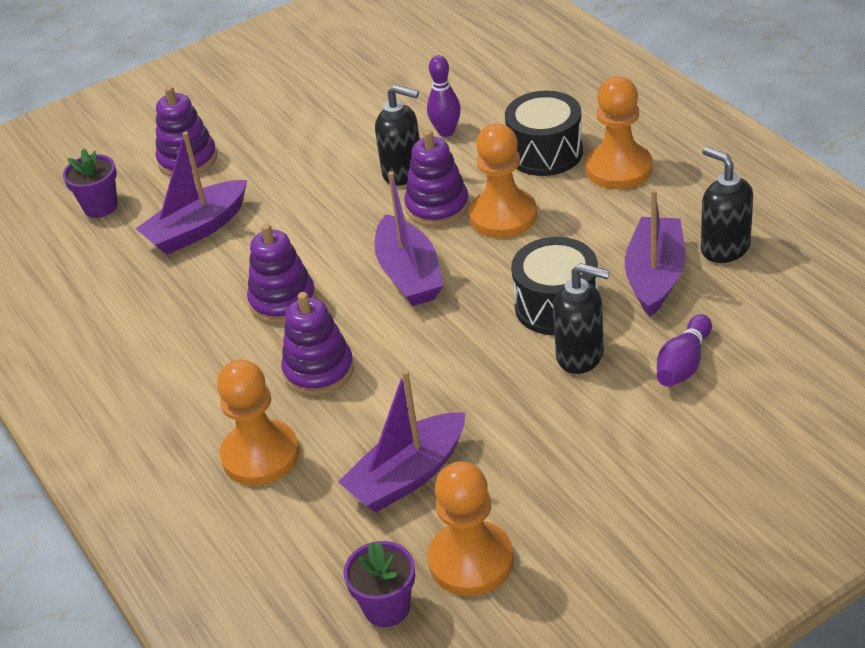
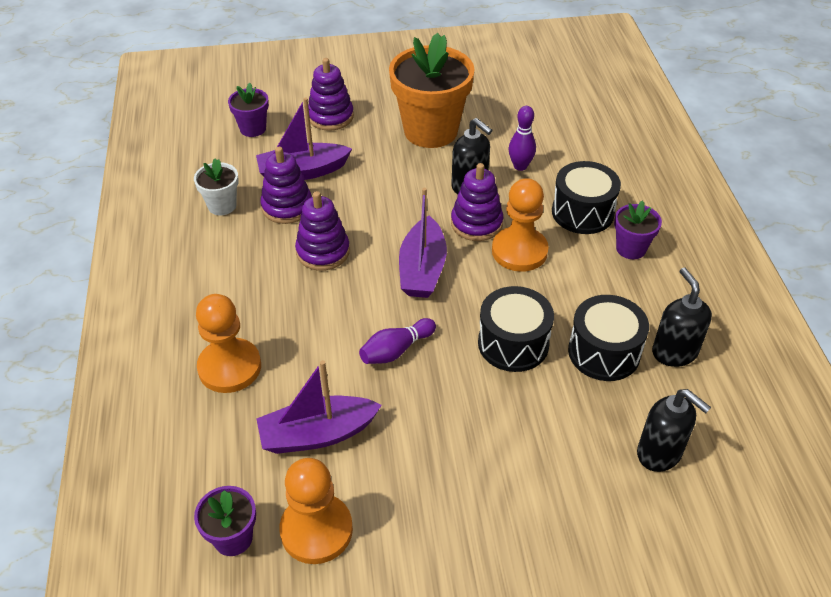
camera: 20 degrees right, 5 degrees up
(125, 300) = (222, 205): none -> white flower pot
(319, 132) = (430, 131): none -> orange flower pot
(319, 370) = (311, 318): purple stacking toy -> purple stacking toy (287, 207)
(580, 355) = (505, 394): black soap dispenser -> black soap dispenser (659, 453)
(619, 168) = (631, 248): orange pawn -> purple flower pot
(655, 276) = (604, 352): purple boat -> black drum
(683, 364) = (580, 439): purple bowling pin -> purple bowling pin (396, 350)

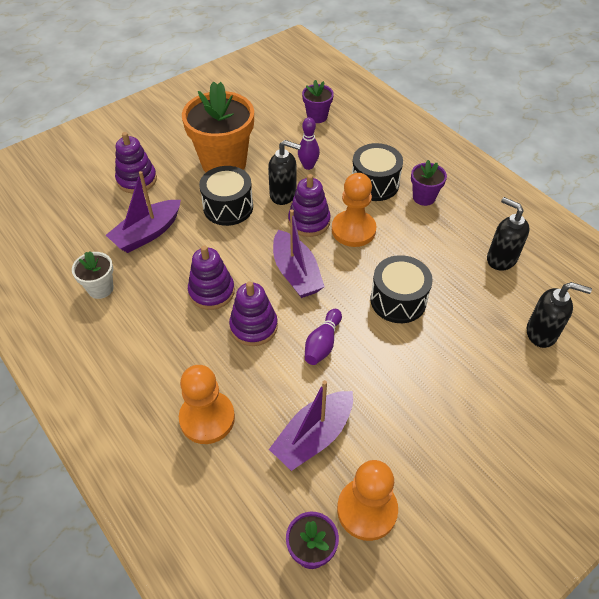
camera: 30 degrees left, 5 degrees up
(253, 129) = (78, 213): purple flower pot -> purple flower pot (317, 116)
(287, 207) = (156, 267): purple stacking toy -> purple stacking toy (253, 326)
(604, 352) = (459, 279): black drum -> black drum (228, 207)

